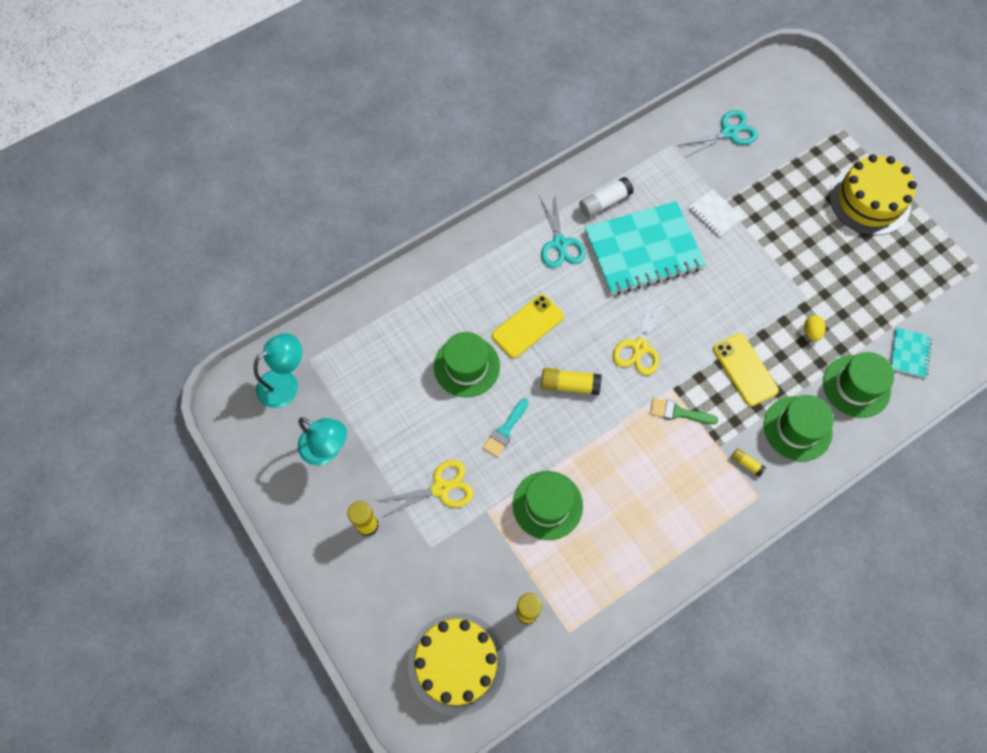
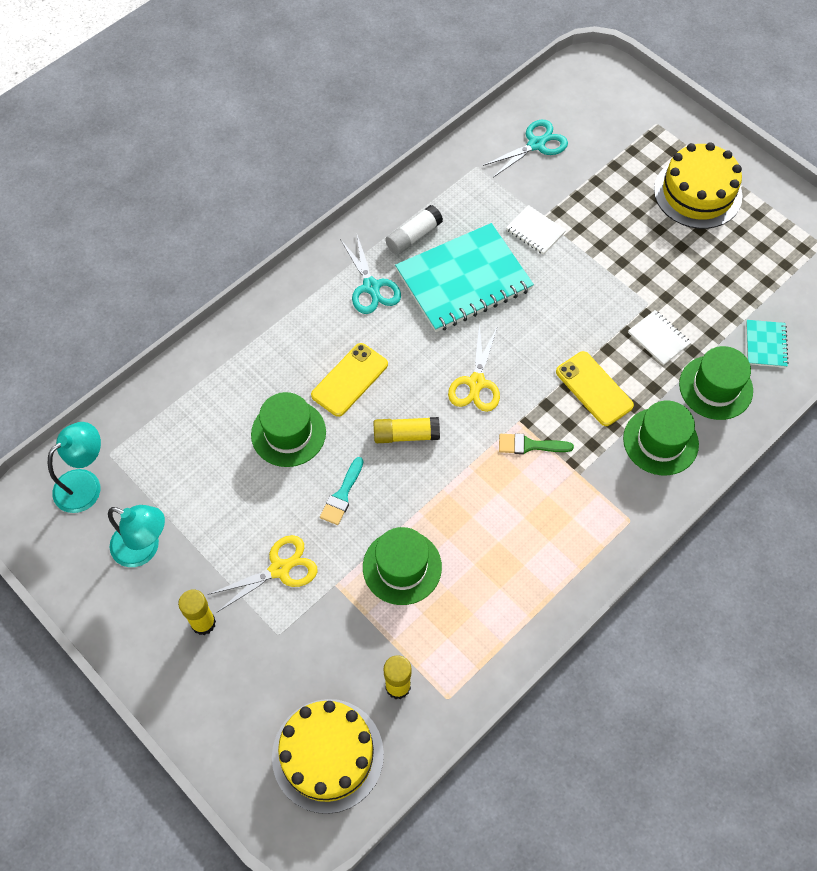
camera: 10 degrees left, 5 degrees down
(746, 463) = (612, 487): yellow glue stick -> none
(811, 332) = (658, 338): yellow egg -> white notebook

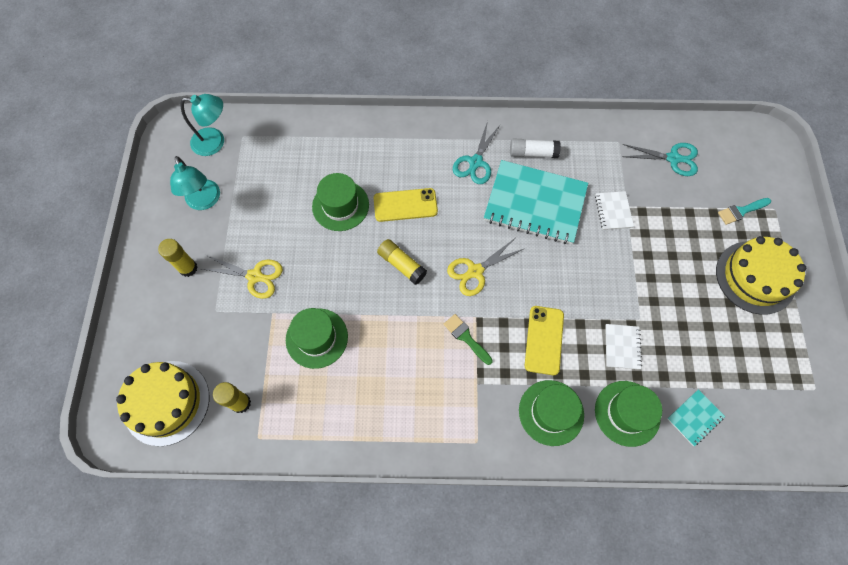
camera: 45 degrees right, 5 degrees up
(342, 495) = (330, 266): turquoise brush -> turquoise brush (741, 211)

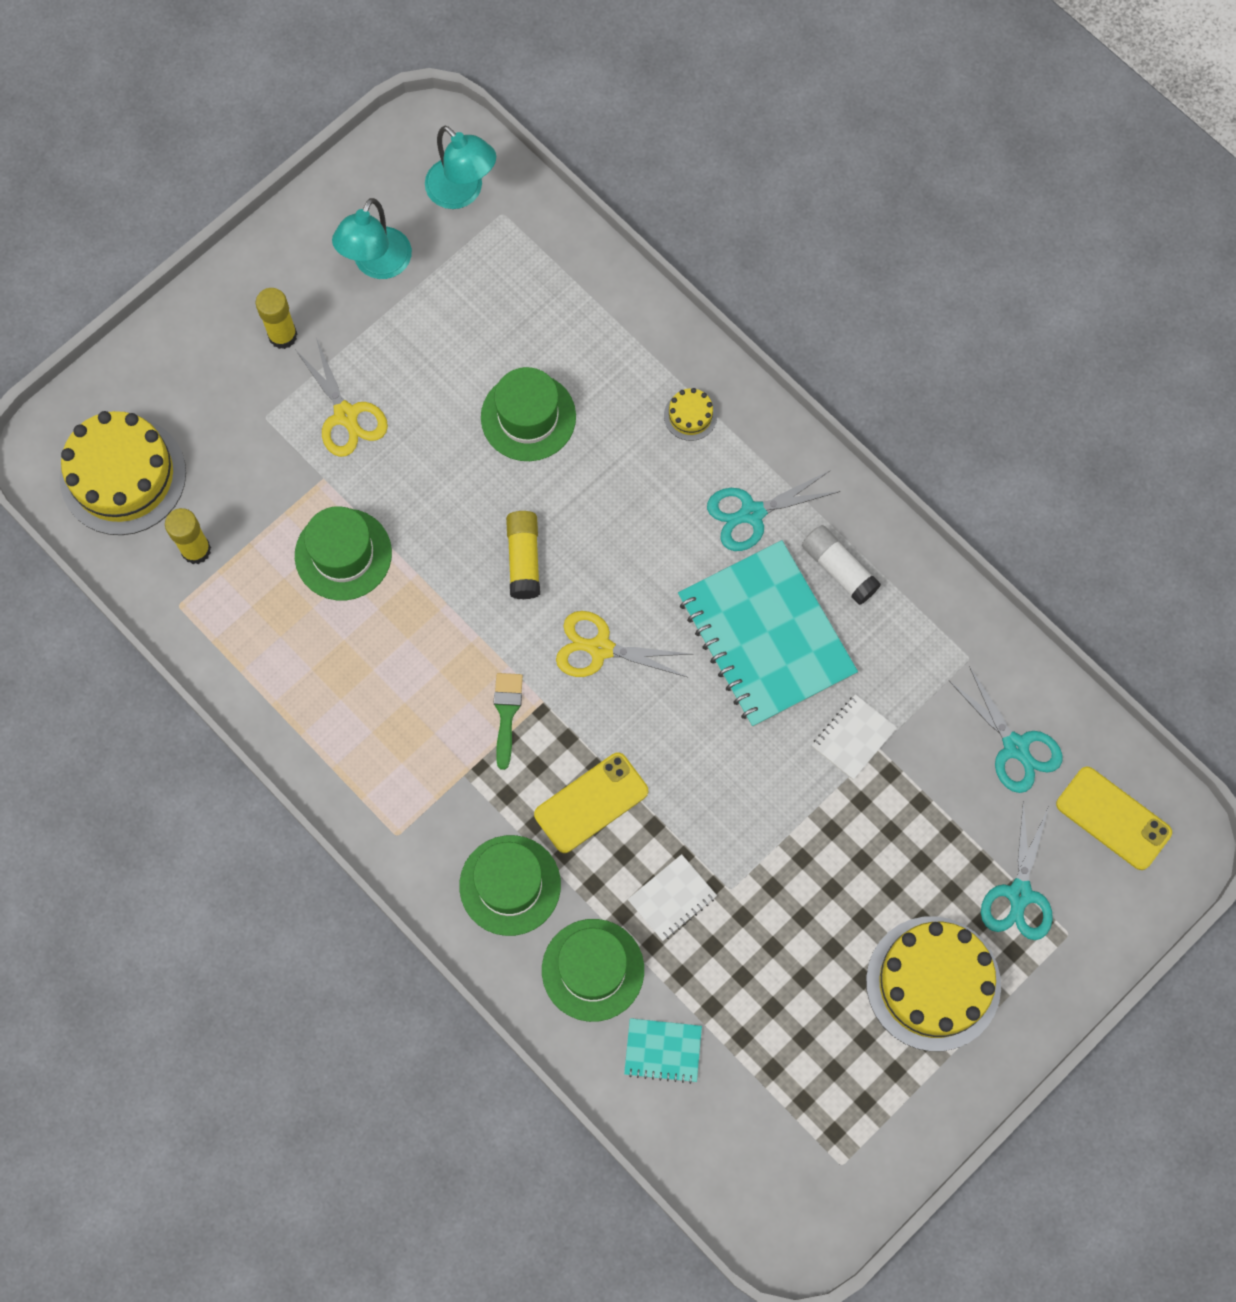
camera: 45 degrees right, 5 degrees up
(405, 205) = (605, 488): yellow phone -> yellow phone (1113, 818)
(409, 147) = (690, 415): none -> yellow cake
(741, 211) = (1019, 894): turquoise brush -> turquoise scissors

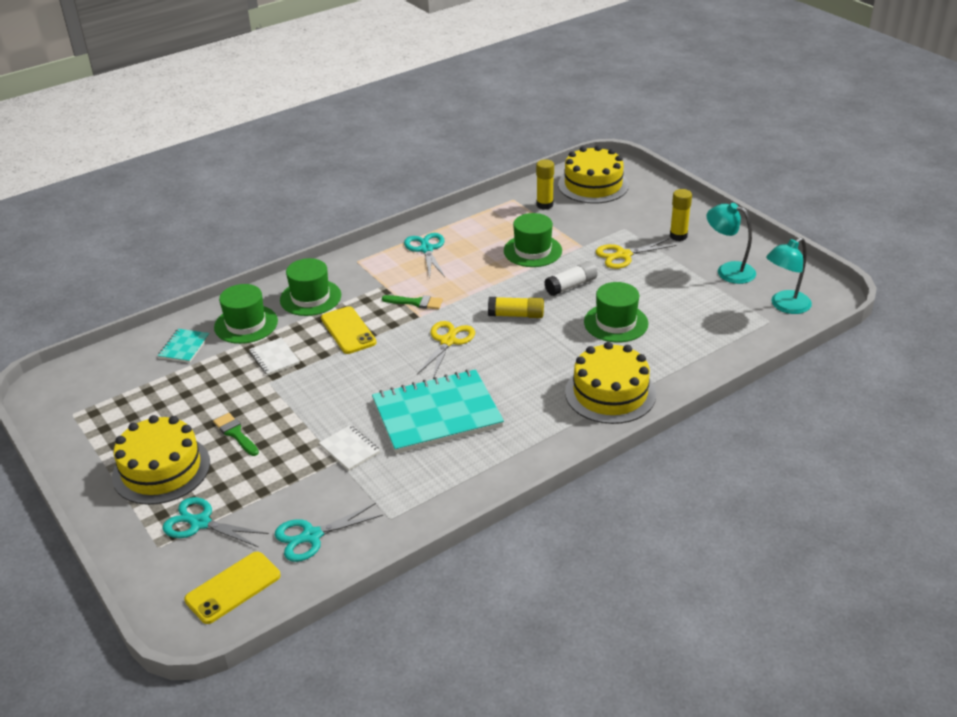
camera: 100 degrees right, 35 degrees down
(690, 415) = (610, 393): yellow cake -> yellow cake, size x2.34
(752, 513) = (530, 416): turquoise scissors -> turquoise scissors (426, 249)
(839, 569) = (479, 455): white glue stick -> white glue stick (571, 286)
(846, 903) = (235, 433): none -> green brush

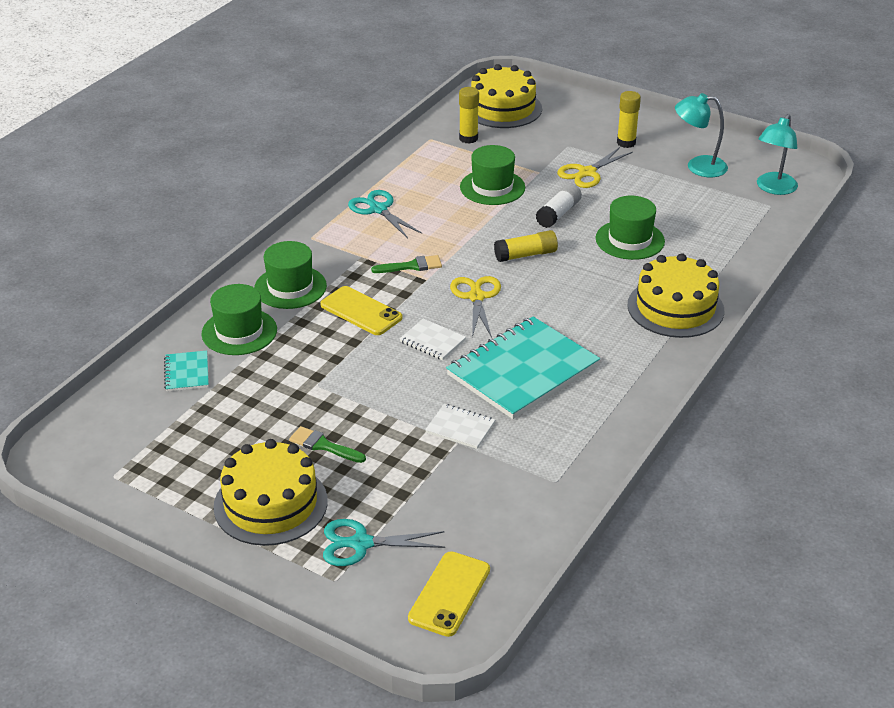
camera: 25 degrees left, 0 degrees up
(274, 358) = (302, 358): white notebook -> white notebook (432, 341)
(312, 536) = (490, 521): turquoise scissors -> none

